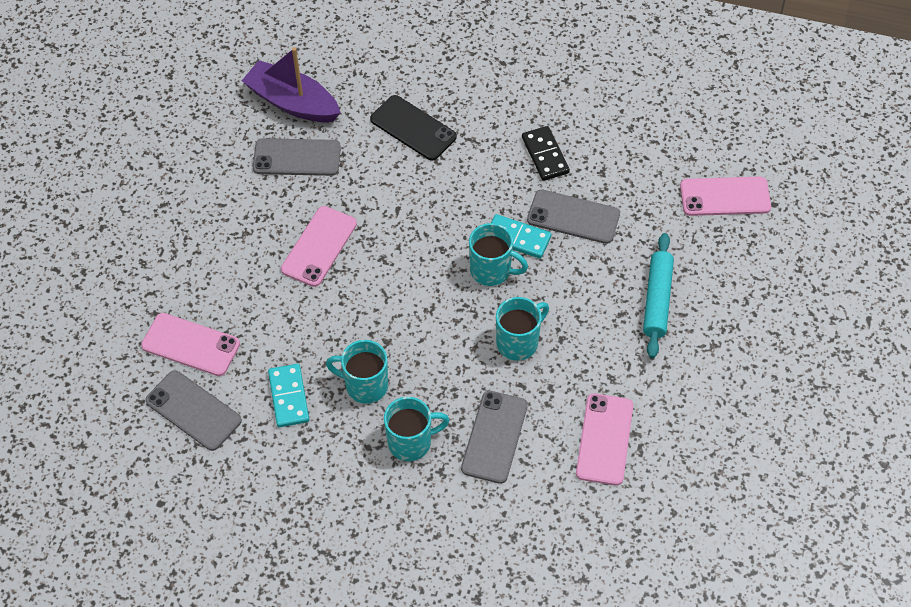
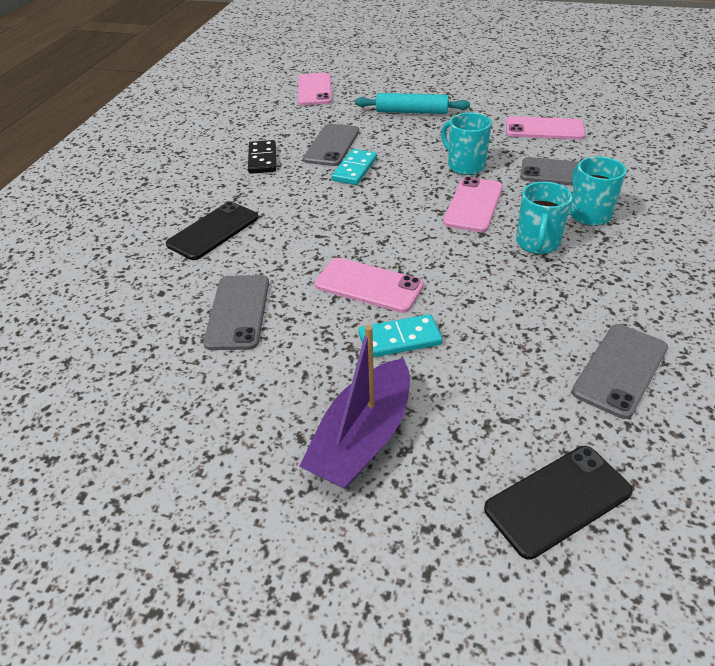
camera: 90 degrees left, 15 degrees down
(88, 344) = (558, 500): none -> black phone
(190, 345) = (527, 382): pink phone -> pink phone (473, 205)
(289, 397) = (570, 293): turquoise domino -> turquoise domino (399, 339)
(292, 102) = (149, 322): purple boat -> purple boat (362, 438)
(492, 270) = (391, 180): turquoise mug -> none
(545, 155) = (262, 159): black domino -> black domino turned 75 degrees counterclockwise

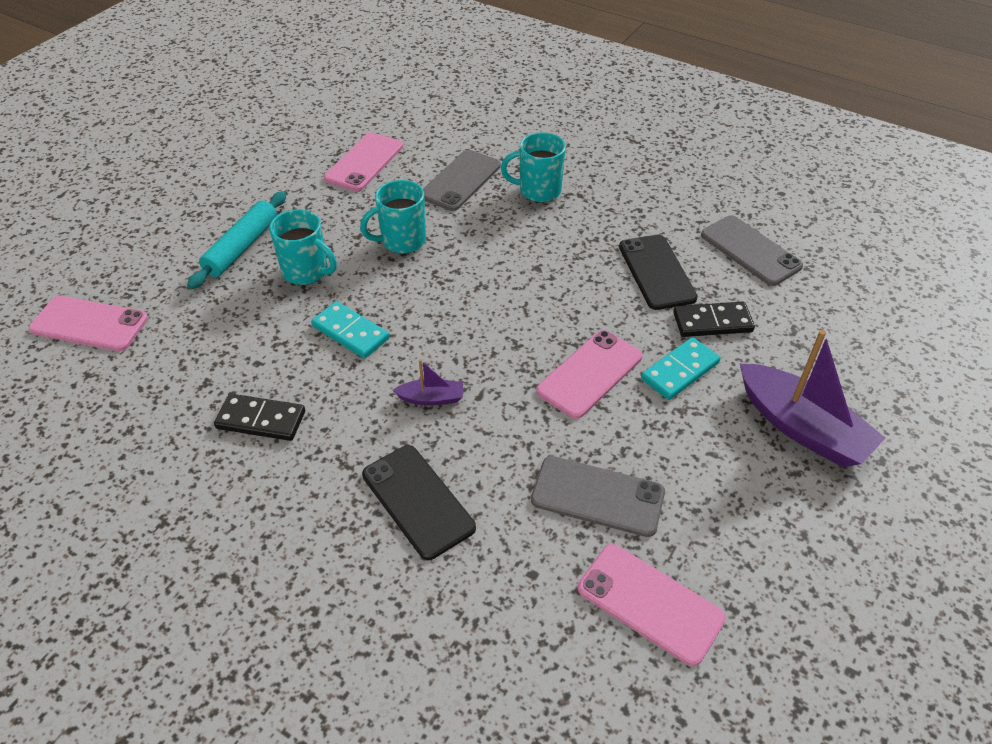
camera: 75 degrees left, 5 degrees up
(307, 215) = (431, 398): none -> purple boat
(331, 145) = (274, 340): grey phone -> none
(399, 339) = (680, 371): turquoise domino -> turquoise domino turned 45 degrees clockwise
(473, 205) = (483, 258): pink phone -> pink phone (650, 603)
(480, 353) = (712, 322): none -> black domino
(537, 244) = (570, 237): turquoise mug -> turquoise mug (307, 272)
(558, 500) = (875, 330): black phone -> black phone (657, 272)

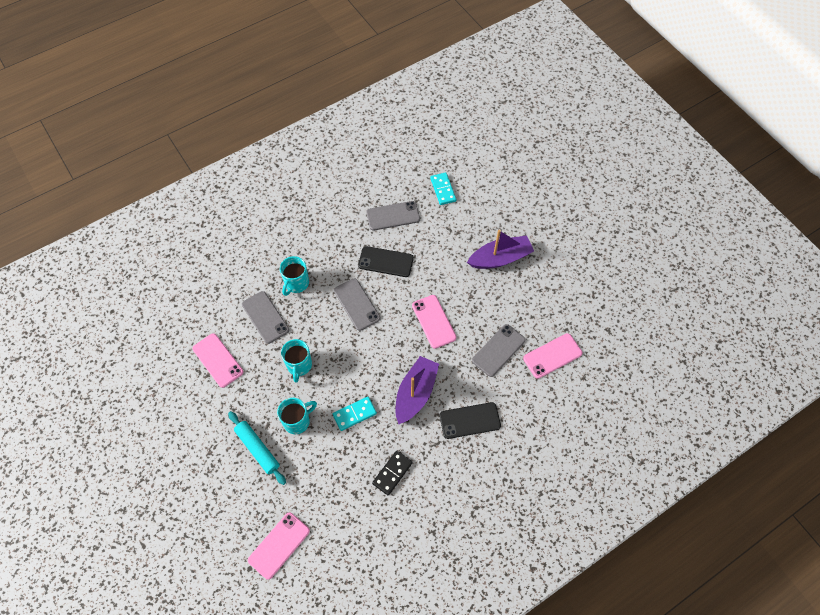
camera: 65 degrees left, 15 degrees up
(431, 398) = (415, 393): purple boat -> purple boat, size x2.12
(551, 266) = (357, 304): none -> grey phone
(680, 371) = (449, 285): turquoise domino -> turquoise domino (443, 190)
(712, 322) = (428, 257): black domino -> none

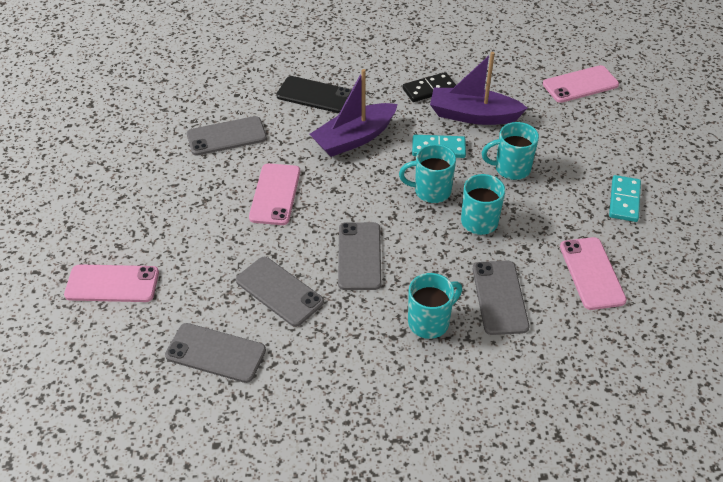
camera: 150 degrees left, 15 degrees down
(257, 449) = (572, 163): turquoise rolling pin -> none
(340, 373) = (431, 191): none -> turquoise mug
(386, 262) = (279, 291): black phone -> grey phone
(443, 190) = (105, 356): turquoise domino -> turquoise domino (624, 200)
(500, 258) = (125, 224): purple boat -> purple boat (473, 115)
(552, 356) = (174, 108): pink phone -> pink phone (112, 284)

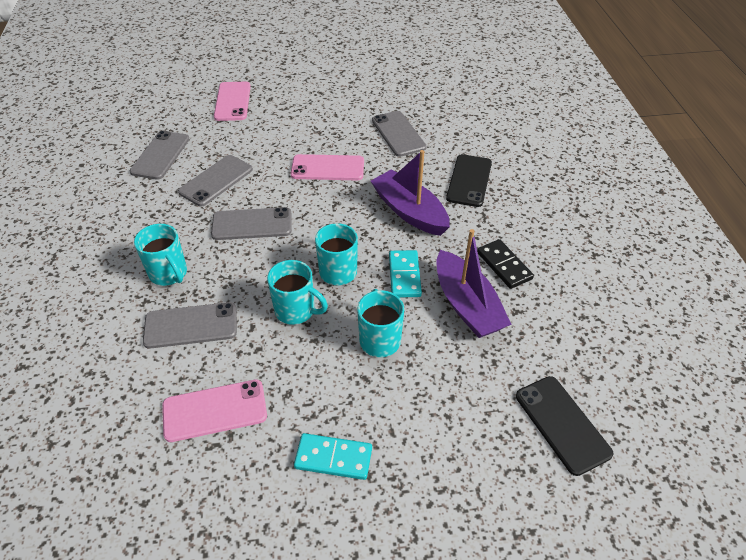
camera: 85 degrees right, 0 degrees up
(473, 115) = (467, 305): purple boat -> purple boat turned 150 degrees clockwise
(580, 84) = (562, 424): pink phone -> black phone

